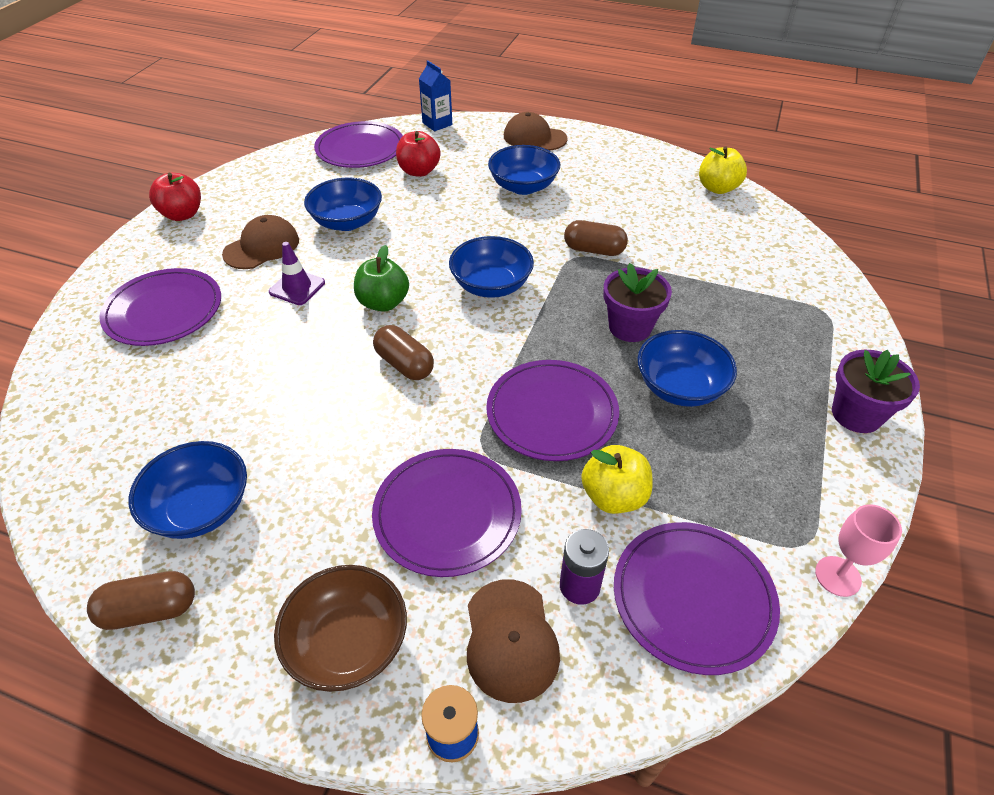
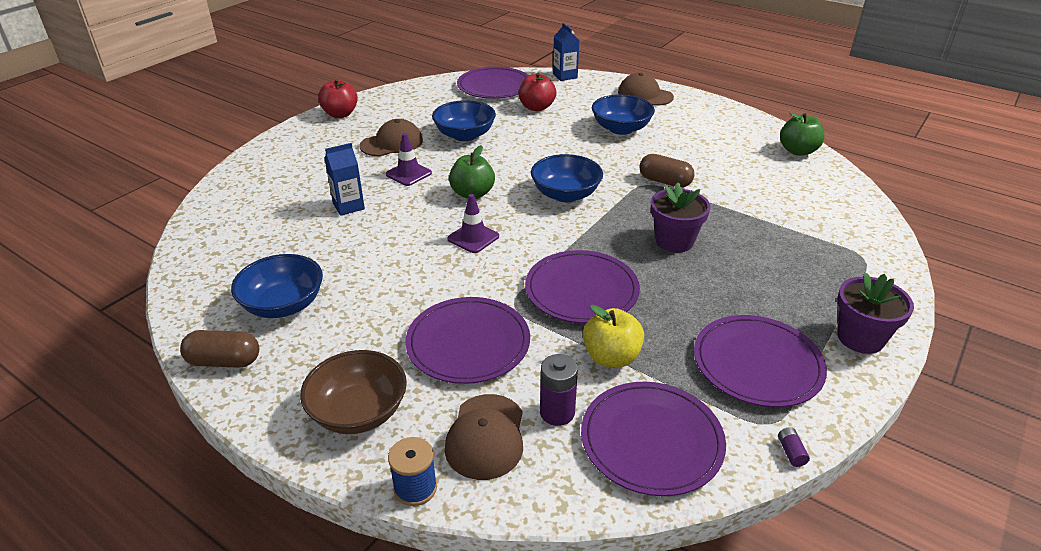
camera: 15 degrees right, 10 degrees down
(164, 310) = (303, 174): purple plate -> purple plate (757, 364)
(237, 347) = (348, 206): none -> blue carton
(404, 364) = (473, 237): brown capsule -> purple traffic cone
(680, 387) = (701, 291): blue bowl -> none
(717, 188) = (797, 151): yellow apple -> green apple
(838, 576) = (791, 452): pink goblet -> purple battery

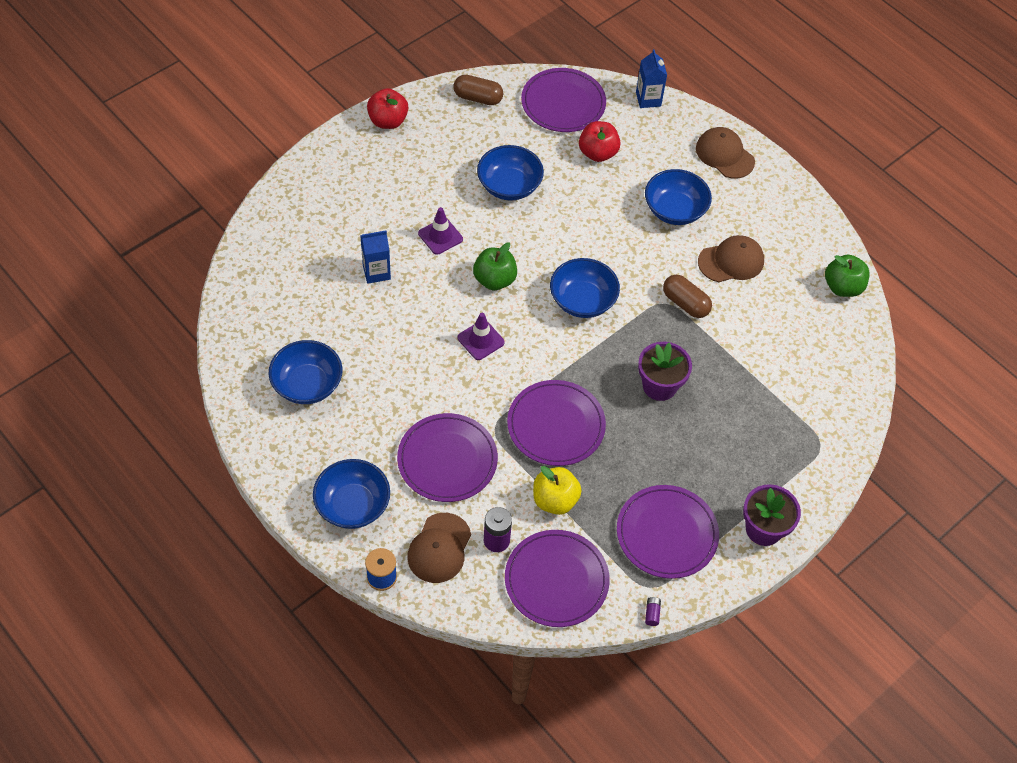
camera: 10 degrees right, 20 degrees up
(224, 361) = (258, 434): brown capsule -> brown capsule (478, 98)
(358, 412) = (353, 505): brown bowl -> blue bowl
(392, 143) = (433, 183): brown cap -> brown cap (731, 261)

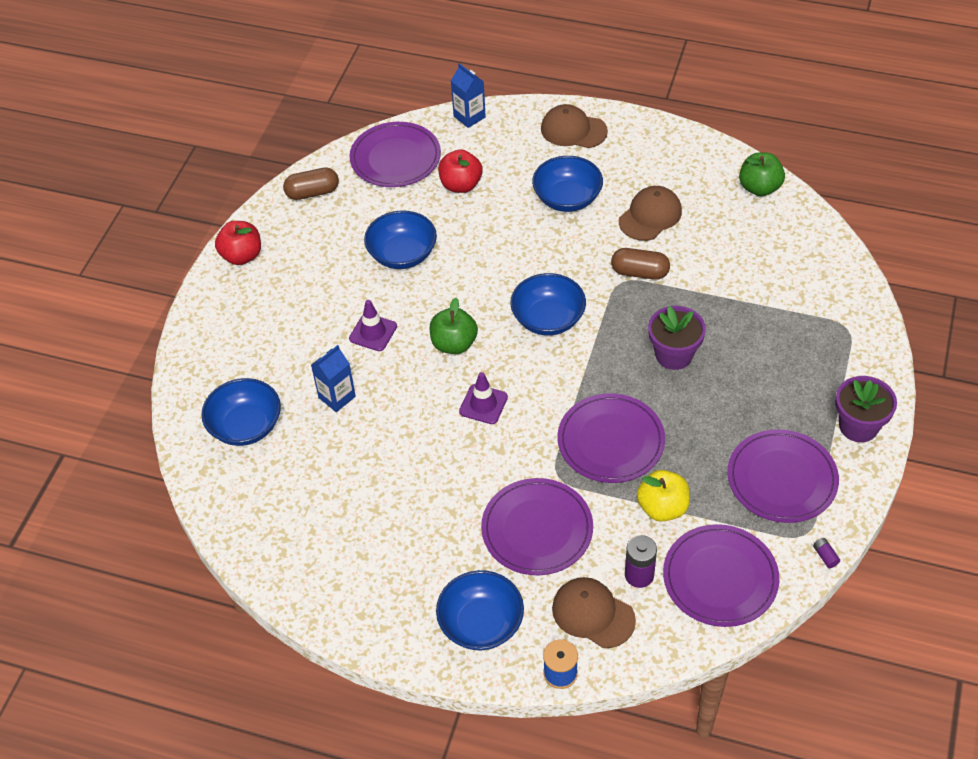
camera: 25 degrees left, 5 degrees down
(307, 384) = (350, 537): blue bowl -> blue bowl (246, 426)
(439, 548) = (593, 614): brown cap -> brown cap turned 135 degrees clockwise

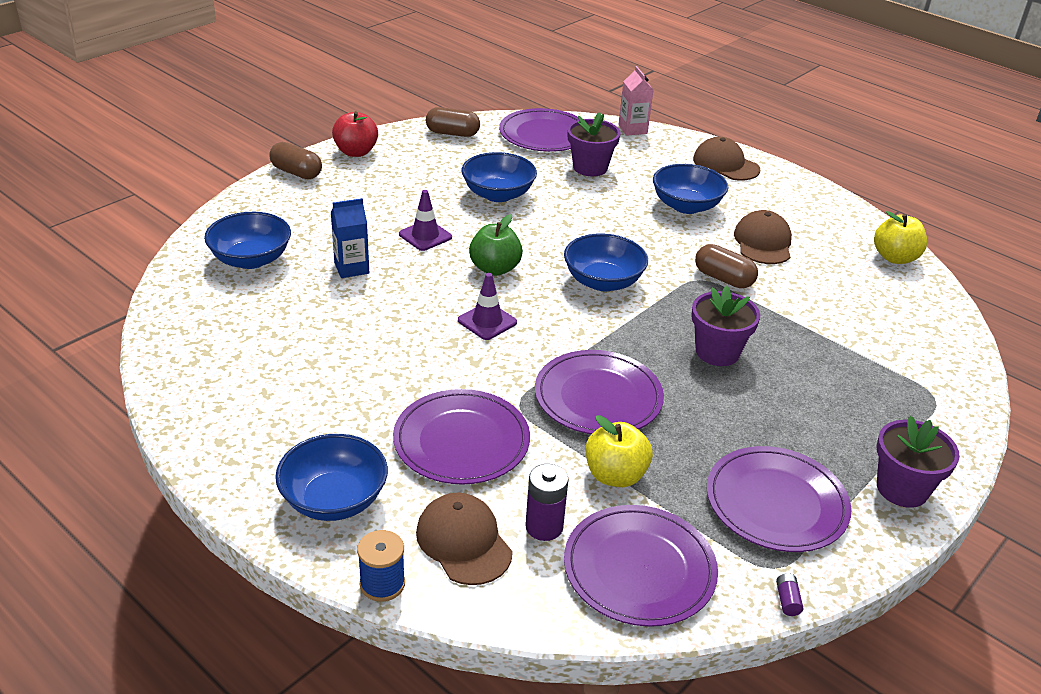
camera: 20 degrees right, 15 degrees down
(207, 306) = (296, 172): none -> brown capsule
(461, 185) = (590, 167): red apple -> purple flower pot
(469, 117) = (632, 129): blue carton -> pink carton
(650, 216) = (763, 242): brown cap -> brown cap turned 60 degrees counterclockwise
(759, 188) = (895, 258): green apple -> yellow apple

